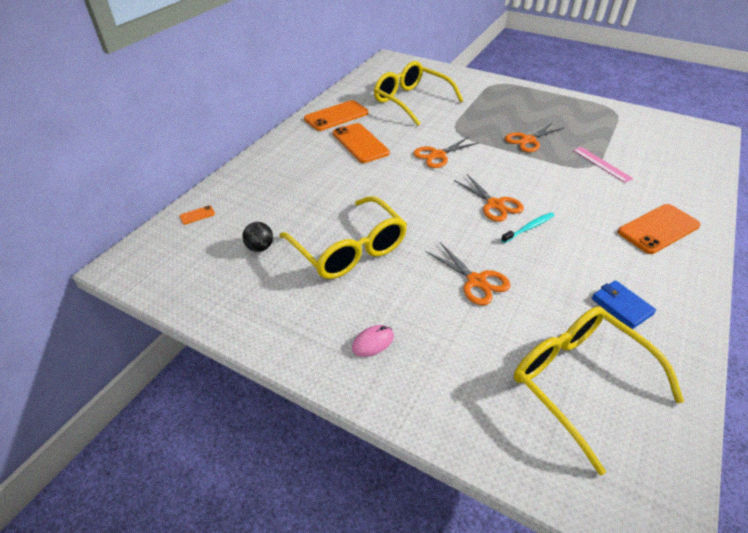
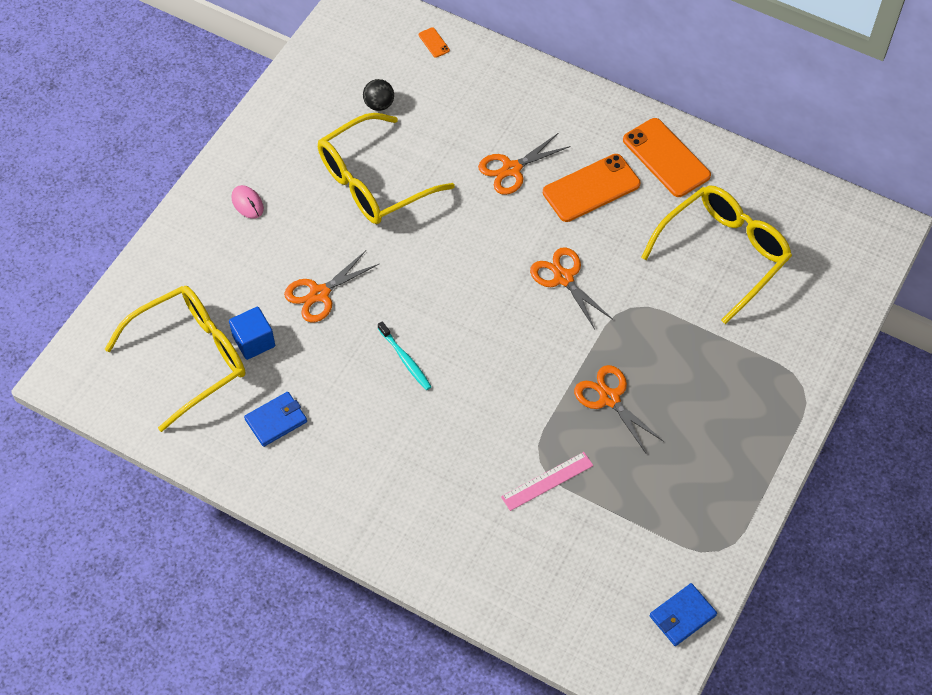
camera: 90 degrees right, 15 degrees up
(495, 204) = (451, 330): orange scissors -> orange scissors (511, 169)
(541, 327) = (254, 341): none -> blue cube
(658, 229) = (400, 503): orange phone -> none
(662, 121) = (682, 616): none -> blue wallet

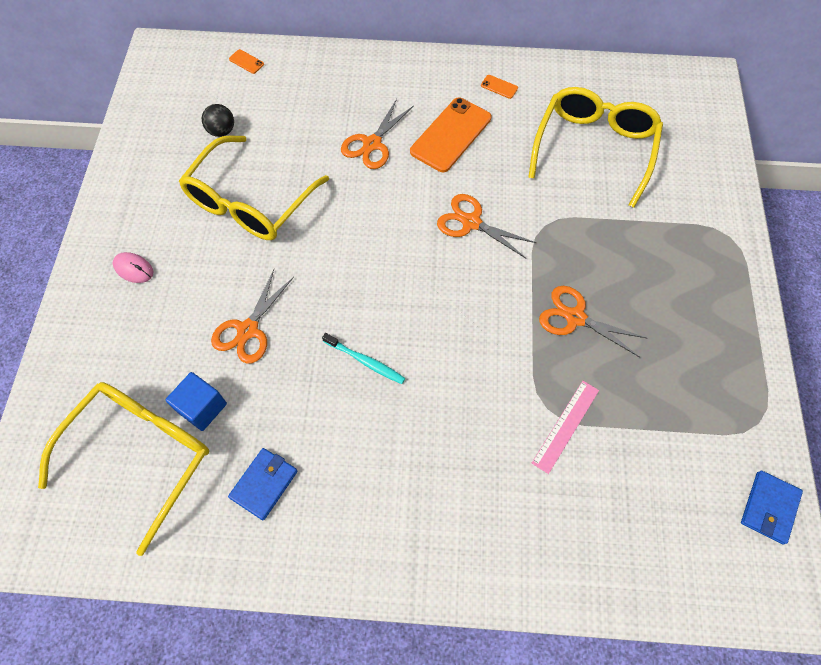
camera: 25 degrees left, 5 degrees up
(666, 158) = (499, 87): orange phone -> orange phone, size x0.41

